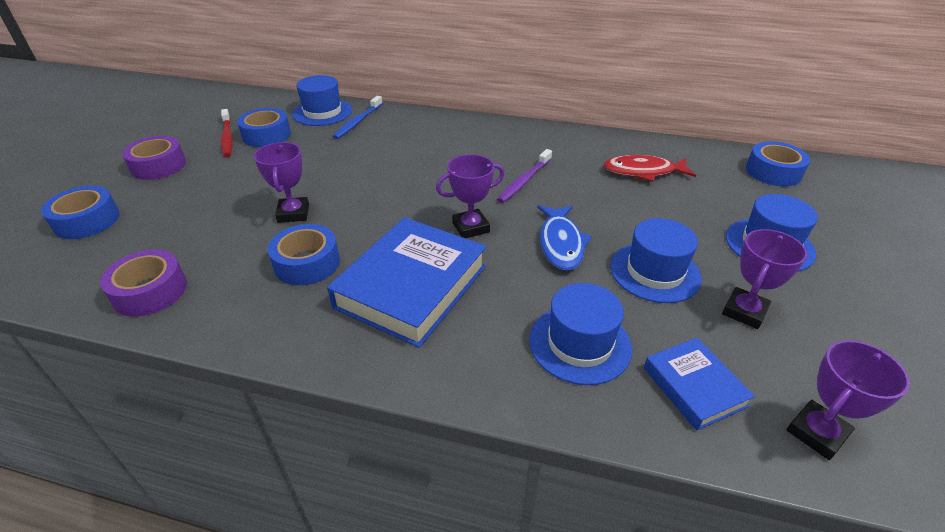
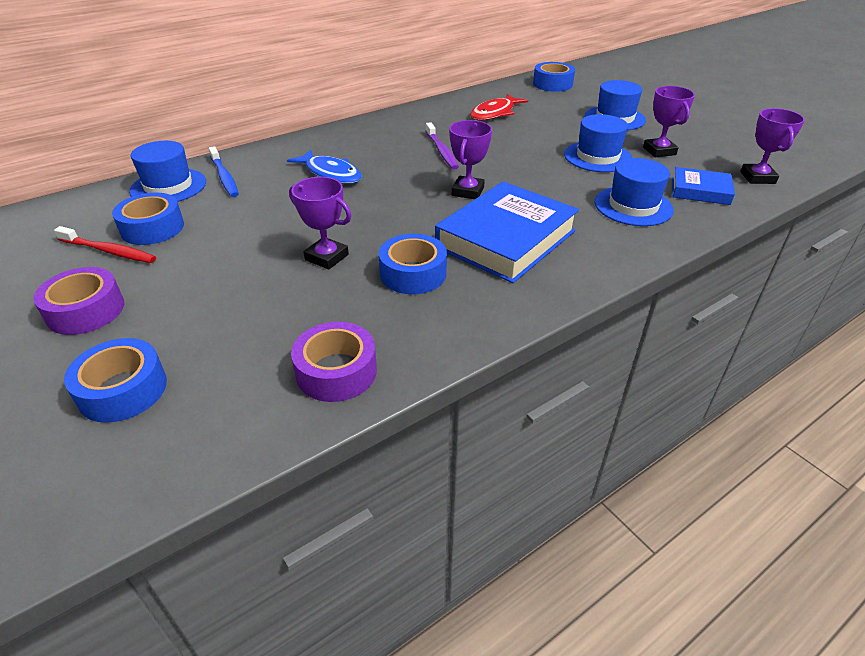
camera: 50 degrees left, 0 degrees up
(412, 286) = (506, 239): blue book -> blue book turned 60 degrees clockwise
(561, 243) = (531, 170): blue fish -> blue fish (330, 174)

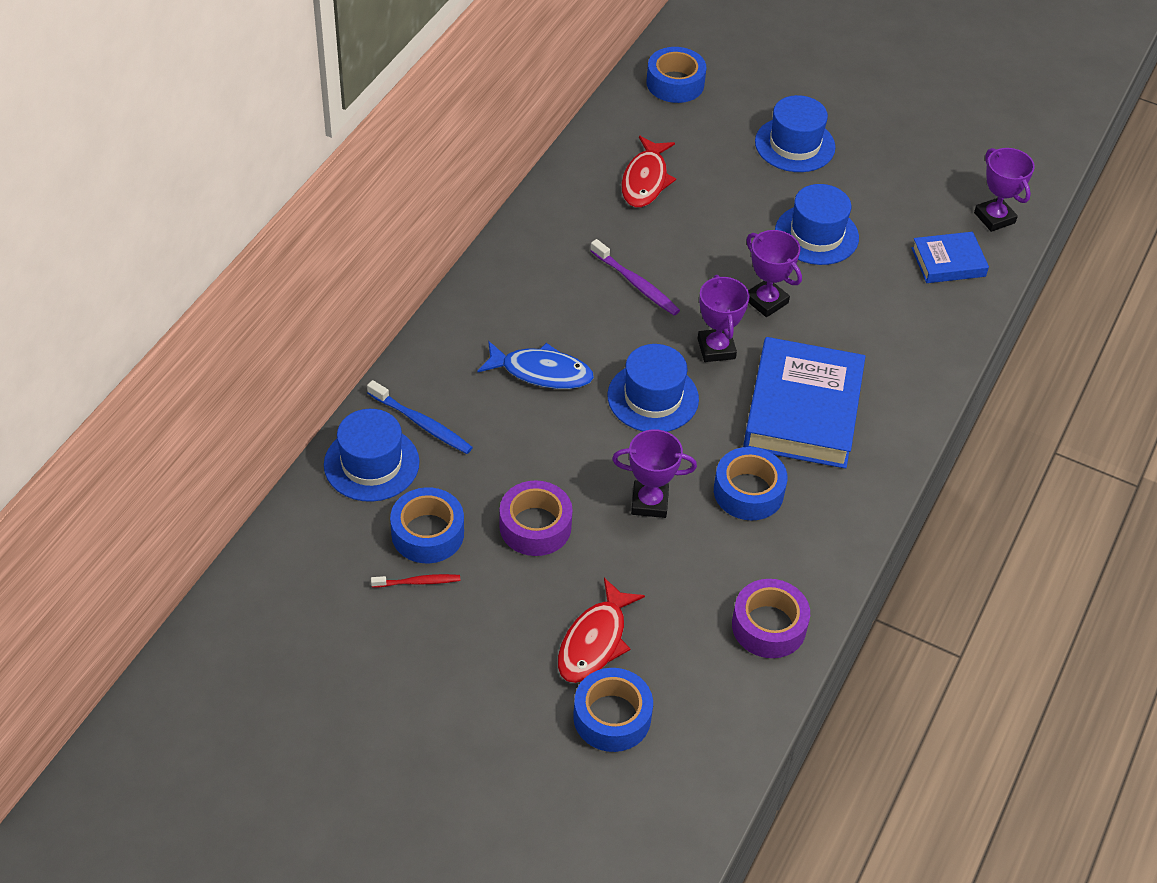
camera: 30 degrees left, 10 degrees up
(86, 311) = (484, 659): purple tape -> purple tape (535, 526)
(109, 251) = (417, 582): red toothbrush -> red toothbrush, size x0.65
(179, 329) = (595, 641): none -> red fish
(633, 206) = (895, 312): blue hat -> blue hat (653, 397)
(659, 151) = (876, 200): purple trophy -> purple trophy (766, 301)

